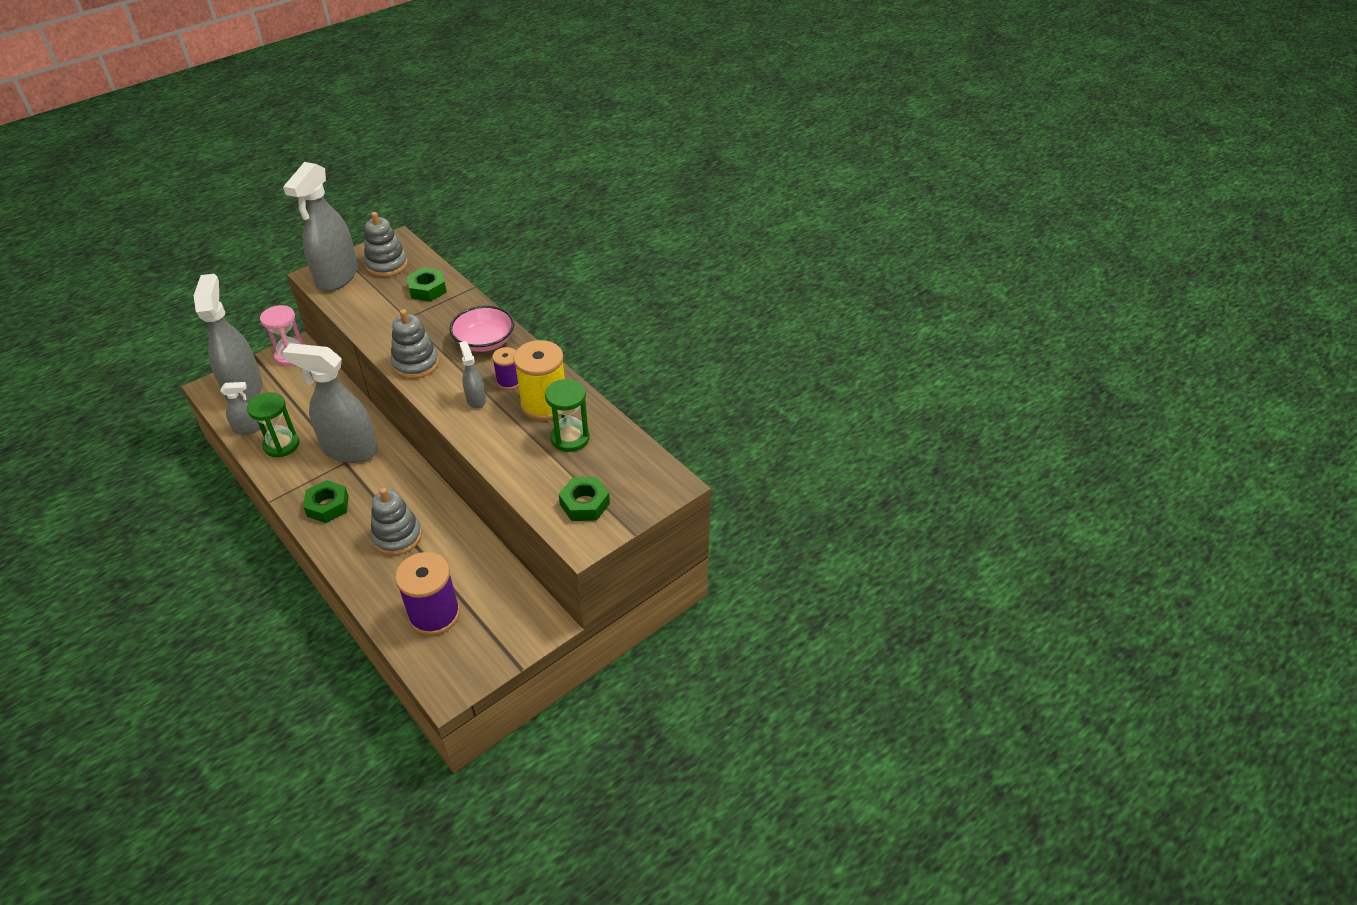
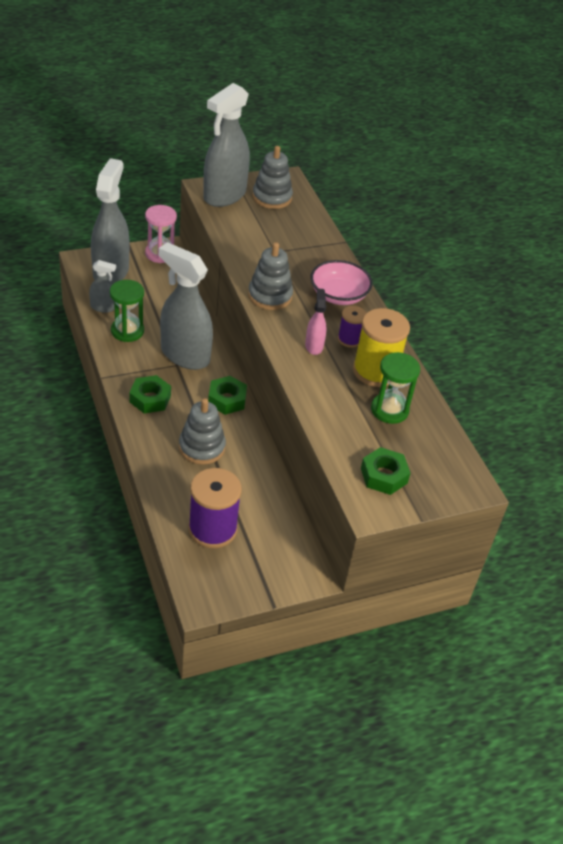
camera: 15 degrees right, 0 degrees up
(427, 289) = (301, 231): green nut -> green nut (227, 399)
(476, 399) = (314, 346): grey spray bottle -> pink spray bottle

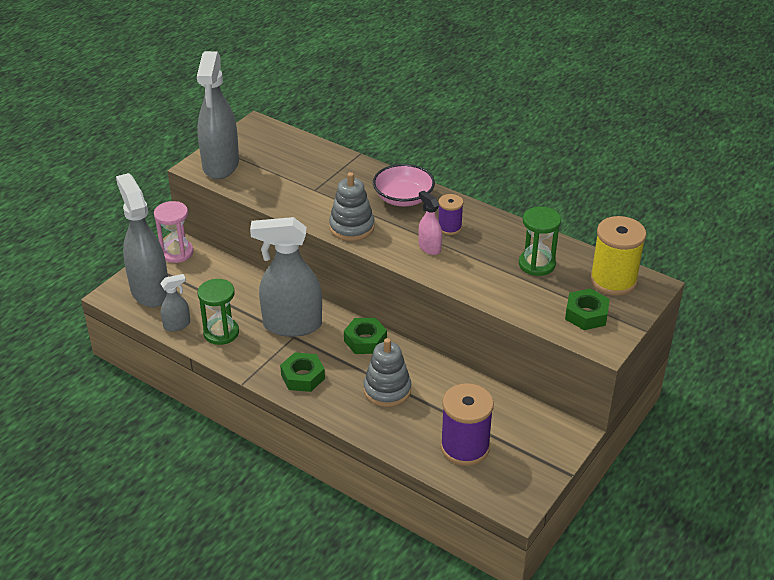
camera: 30 degrees left, 5 degrees down
(272, 197) = (262, 147): grey stacking toy -> none
(375, 371) = (495, 241): yellow spool -> yellow spool (613, 280)

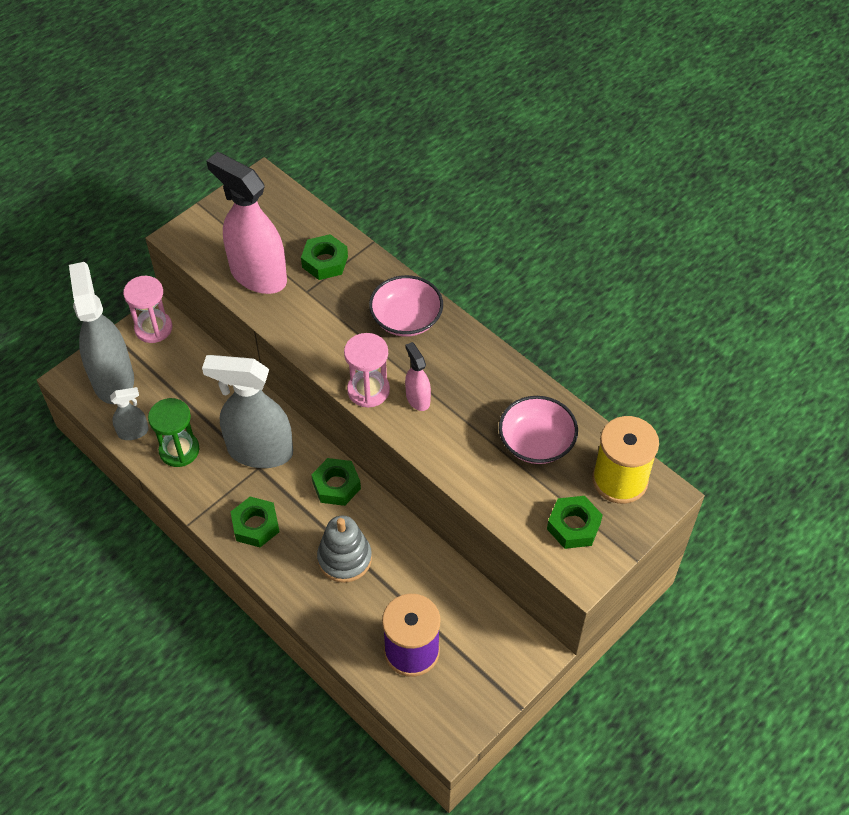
camera: 10 degrees right, 15 degrees up
(221, 165) = (207, 238): grey spray bottle -> none
(270, 183) = (258, 275): none -> pink spray bottle
(324, 169) = (325, 262): none -> green nut
(352, 227) = (335, 355): grey stacking toy -> none
(386, 247) = (368, 390): none -> pink hourglass
(449, 227) = (449, 371): purple spool -> none
(537, 264) = (536, 442): green hourglass -> pink bowl

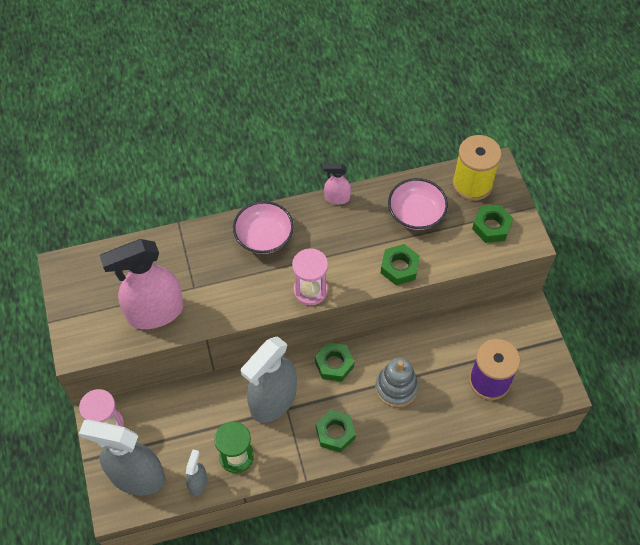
camera: 60 degrees left, 5 degrees up
(325, 262) = (175, 262): green nut -> green nut (399, 267)
(417, 399) = (337, 264): pink spray bottle -> pink spray bottle (337, 198)

